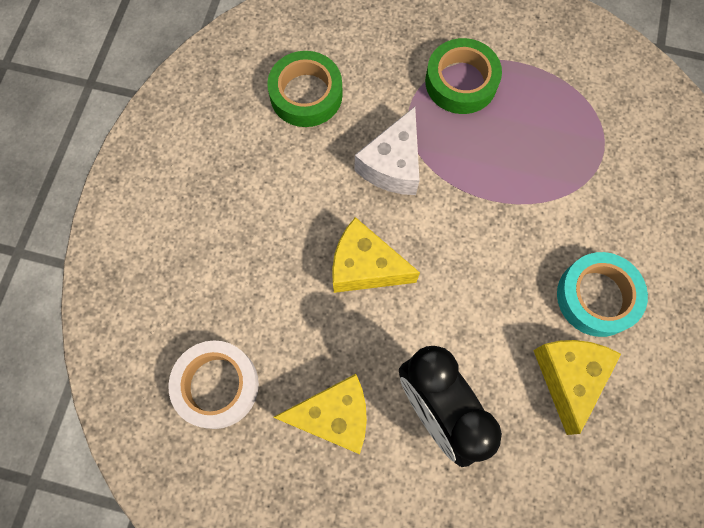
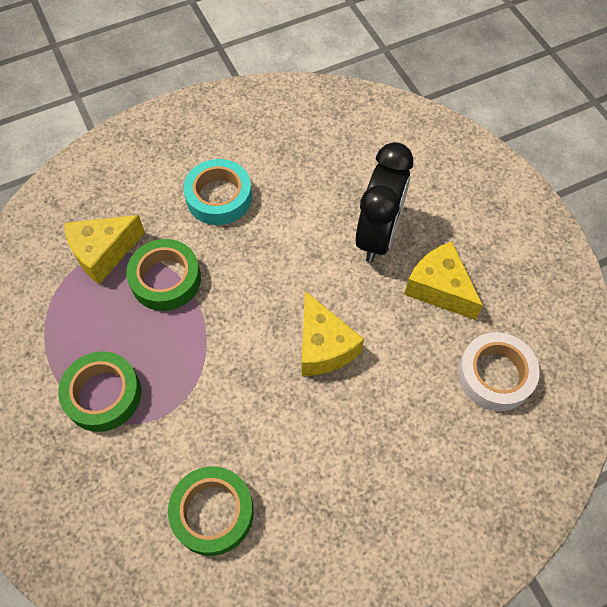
camera: 130 degrees left, 10 degrees down
(392, 165) = (224, 389): white cheese -> none
(535, 190) = (166, 279): none -> green tape
(568, 377) = (288, 181): yellow cheese -> yellow cheese (103, 253)

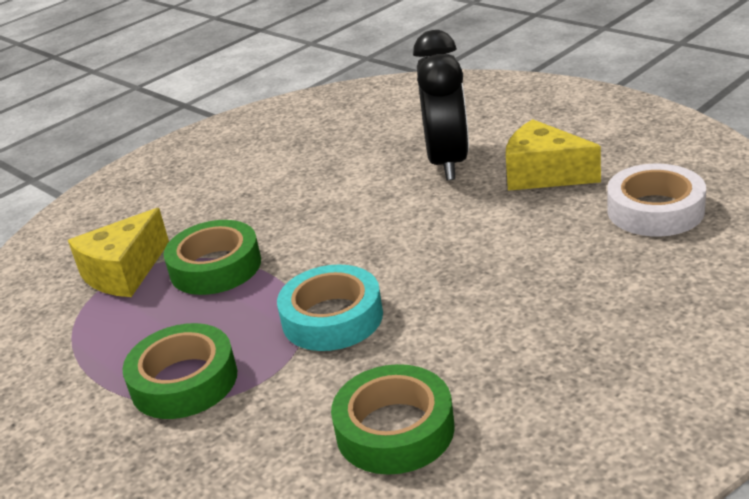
camera: 15 degrees left, 30 degrees down
(219, 197) = (245, 192): turquoise tape -> turquoise tape (332, 318)
(323, 346) = (443, 254): yellow cheese -> none

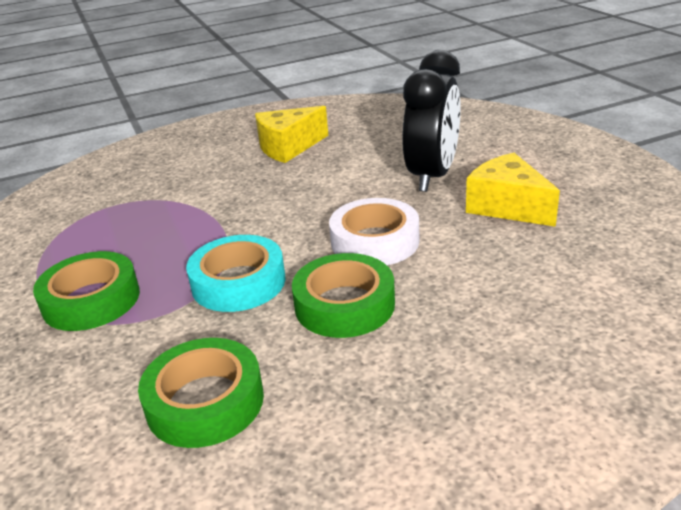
camera: 20 degrees right, 0 degrees up
(124, 272) = (127, 201): yellow cheese -> yellow cheese (288, 147)
(215, 267) = (190, 214): green tape -> green tape (344, 305)
(655, 210) = (590, 266): white tape -> white tape (375, 241)

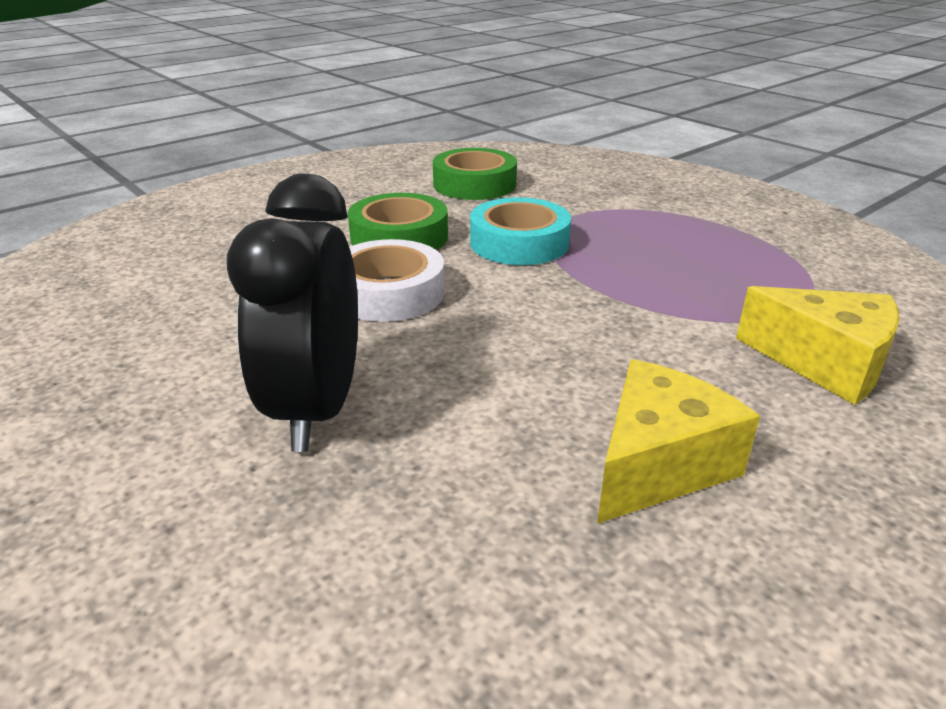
camera: 160 degrees right, 0 degrees up
(91, 300) = (648, 219): green tape -> none
(507, 206) = (197, 358): yellow cheese -> yellow cheese (824, 363)

